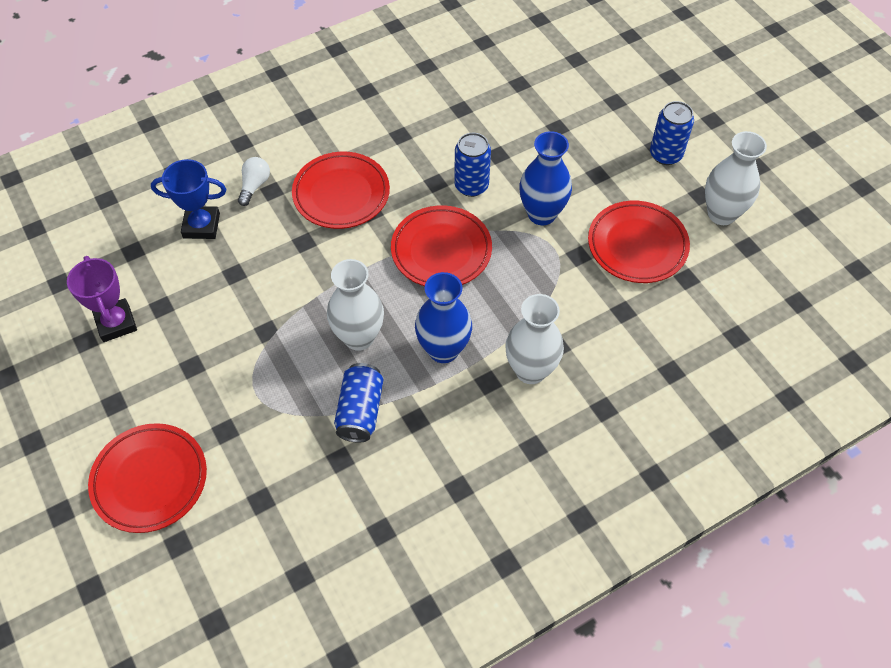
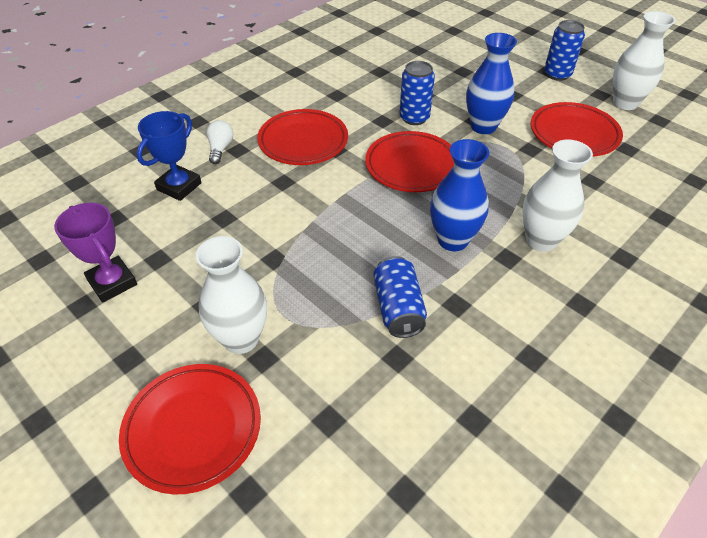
camera: 15 degrees left, 10 degrees down
(201, 226) = (179, 186): blue trophy -> blue trophy turned 45 degrees counterclockwise
(359, 337) = (368, 246): white vase -> white vase (241, 339)

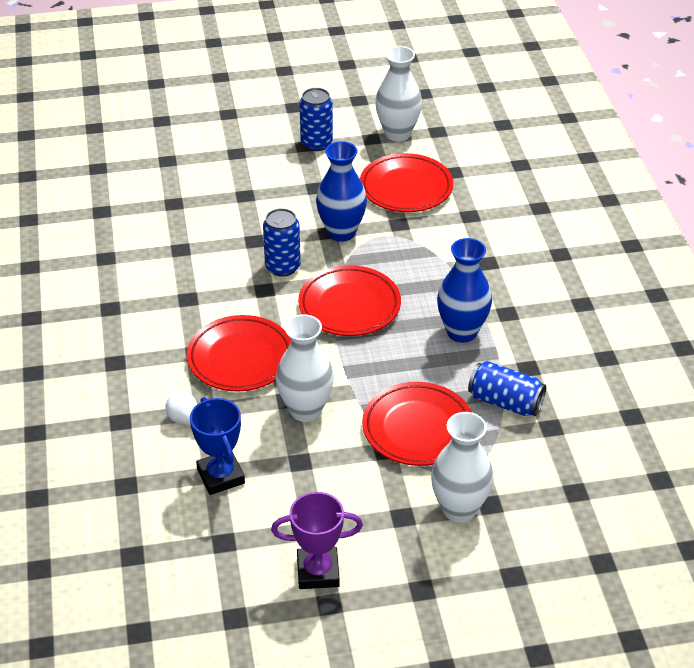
camera: 55 degrees left, 5 degrees down
(193, 429) = (525, 573): red plate -> red plate (418, 428)
(541, 240) = (506, 284): white vase -> white vase (305, 410)

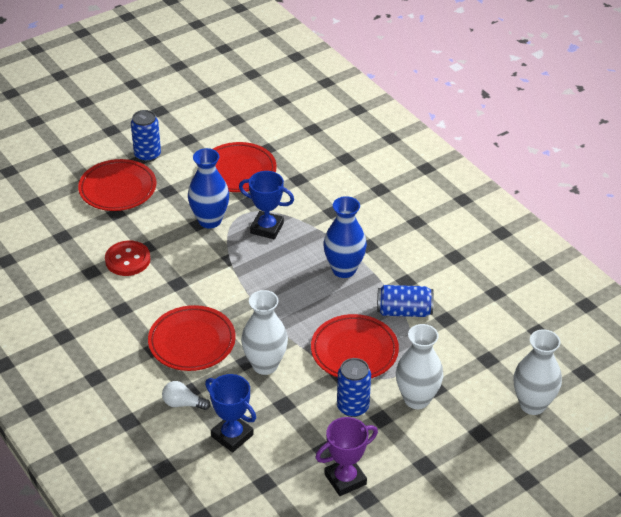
camera: 25 degrees left, 0 degrees up
(226, 248) = (127, 260): none -> red button
(282, 267) = (181, 261): blue can -> blue can (352, 407)
(349, 306) = (250, 276): red plate -> red plate (118, 189)
(397, 134) = (206, 130): white vase -> white vase (532, 404)
(400, 259) = (267, 228): none -> blue trophy

